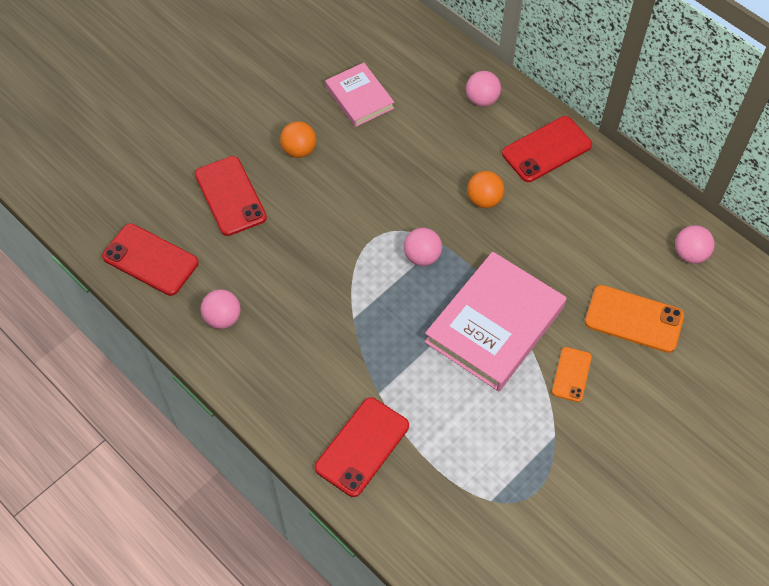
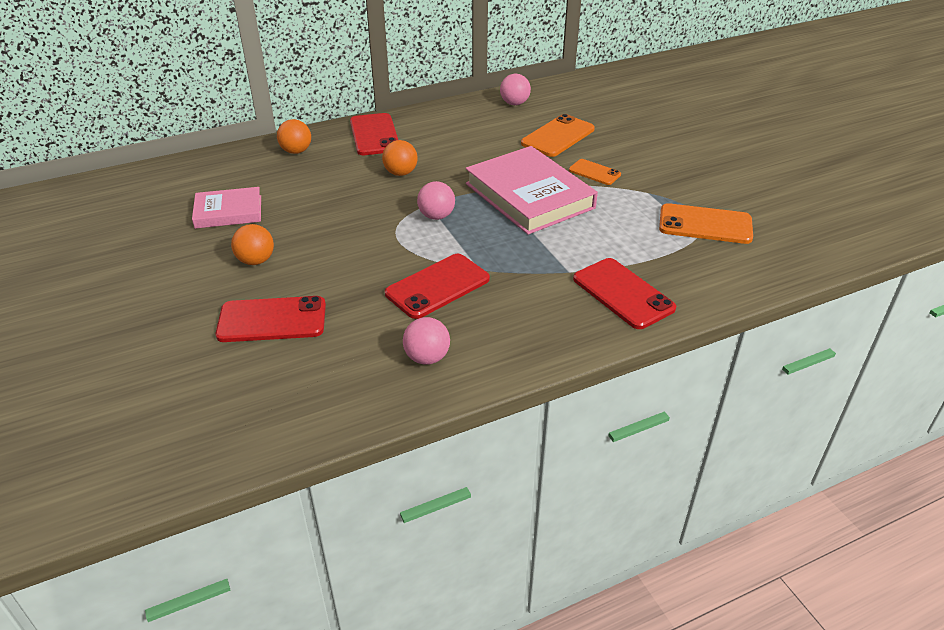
camera: 70 degrees left, 20 degrees down
(150, 260) = (309, 403): red phone -> red phone (437, 286)
(482, 100) = (296, 151): pink ball -> orange ball
(514, 504) = (705, 225): none -> orange phone

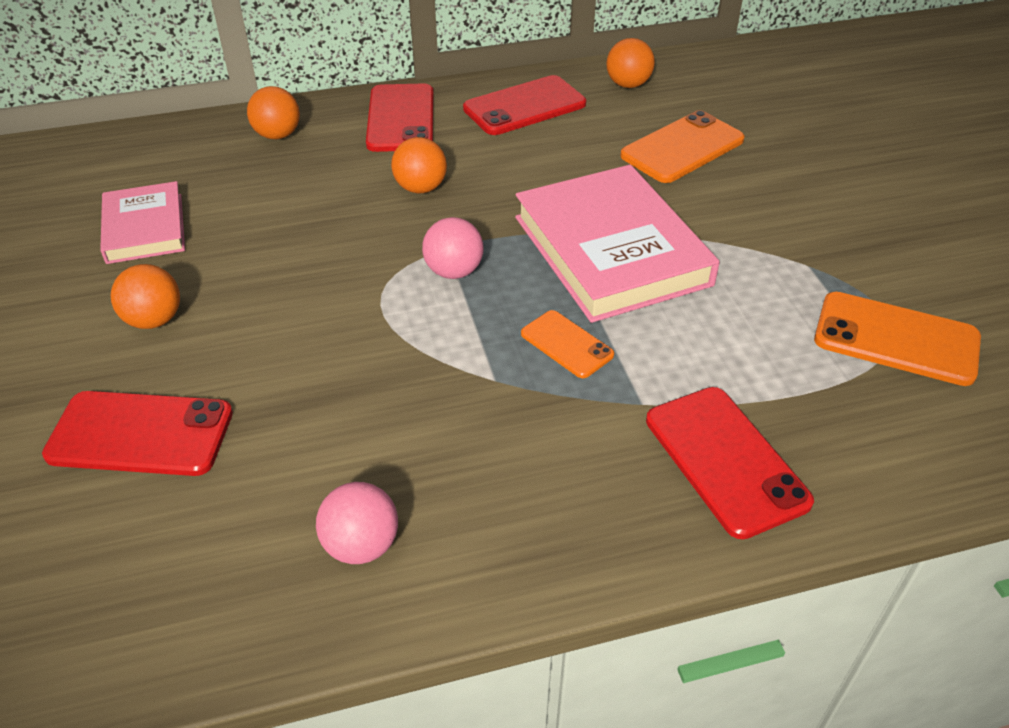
camera: 10 degrees right, 5 degrees up
(228, 212) = (145, 228): pink book -> pink book turned 75 degrees clockwise
(437, 286) = (419, 404): red phone -> red phone (525, 106)
(514, 103) = (628, 85): pink ball -> orange ball
(594, 172) = (727, 218): orange phone -> orange phone (567, 344)

